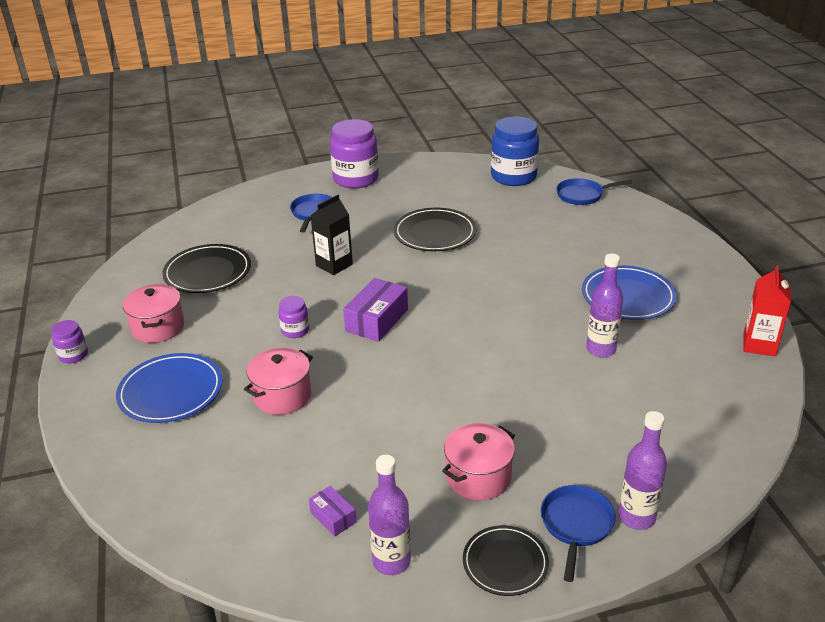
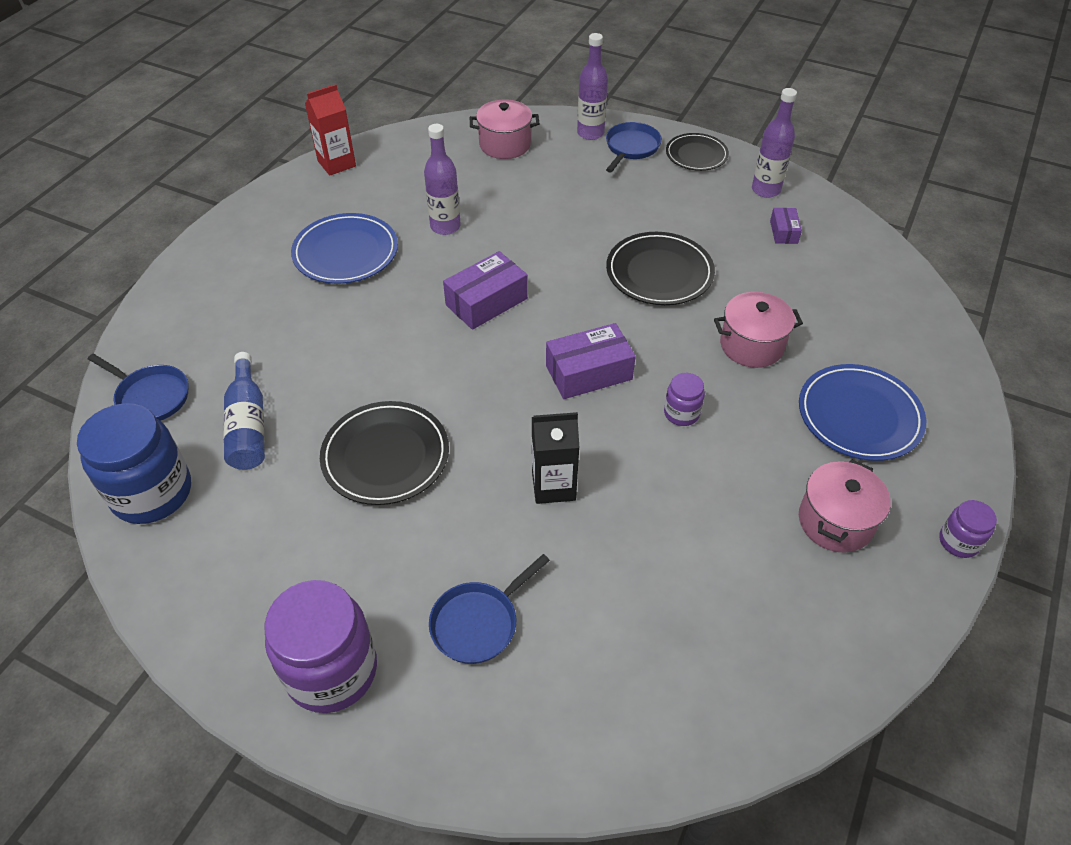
camera: 140 degrees left, 15 degrees up
(208, 272) = (719, 589): black plate -> black plate (659, 272)
(478, 477) = (658, 200): pink pot -> pink pot (505, 145)
(494, 321) = (486, 302): none -> purple box
(518, 210) = (248, 425): none -> blue bottle
(576, 525) = (631, 148): blue pan -> blue pan turned 150 degrees clockwise

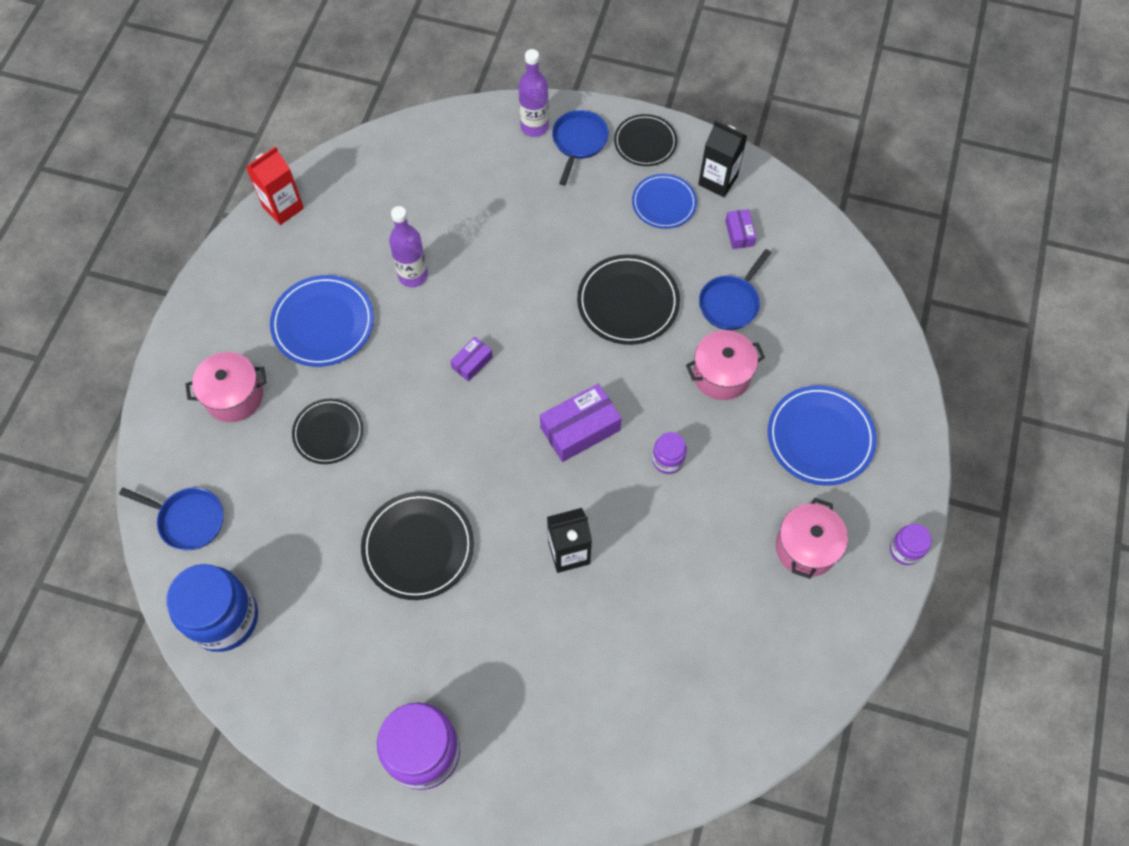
camera: 10 degrees left, 15 degrees up
(248, 425) = (287, 535): blue bottle -> none
(321, 341) = (328, 433): none -> black plate
(479, 622) = (531, 690): blue pan -> blue pan (731, 302)
(486, 302) = (472, 362): purple box -> purple box, size x0.54
(505, 145) = (450, 156): pink pot -> pink pot (234, 396)
(708, 201) = (664, 203): none -> blue plate
(765, 190) = (718, 180): purple bottle -> black carton

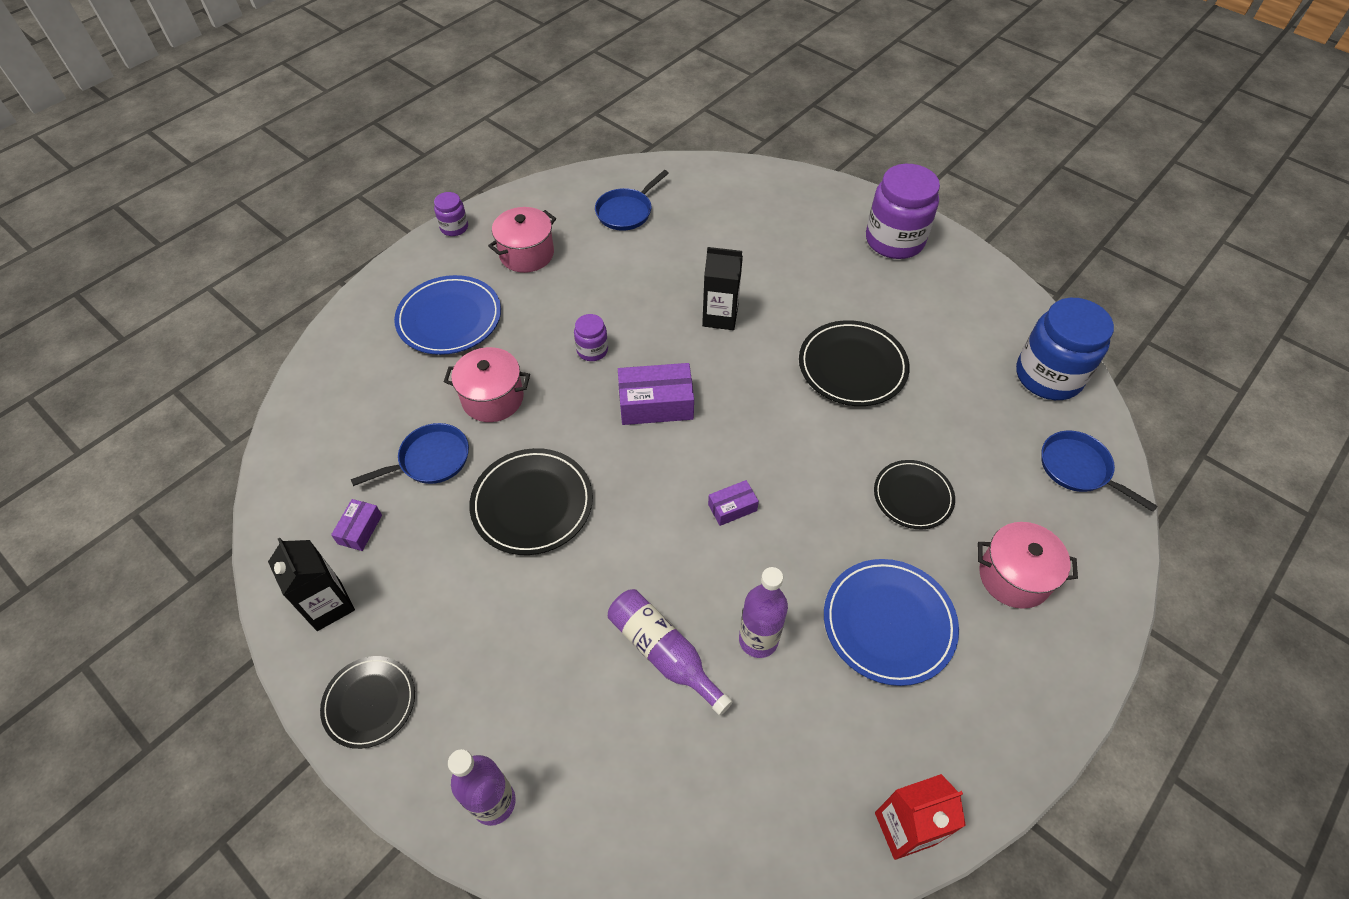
camera: 155 degrees left, 10 degrees down
(474, 242) = (663, 653): none -> purple bottle
(578, 142) = (451, 745): blue pan -> blue pan (626, 211)
(664, 203) = (411, 603): blue plate -> none

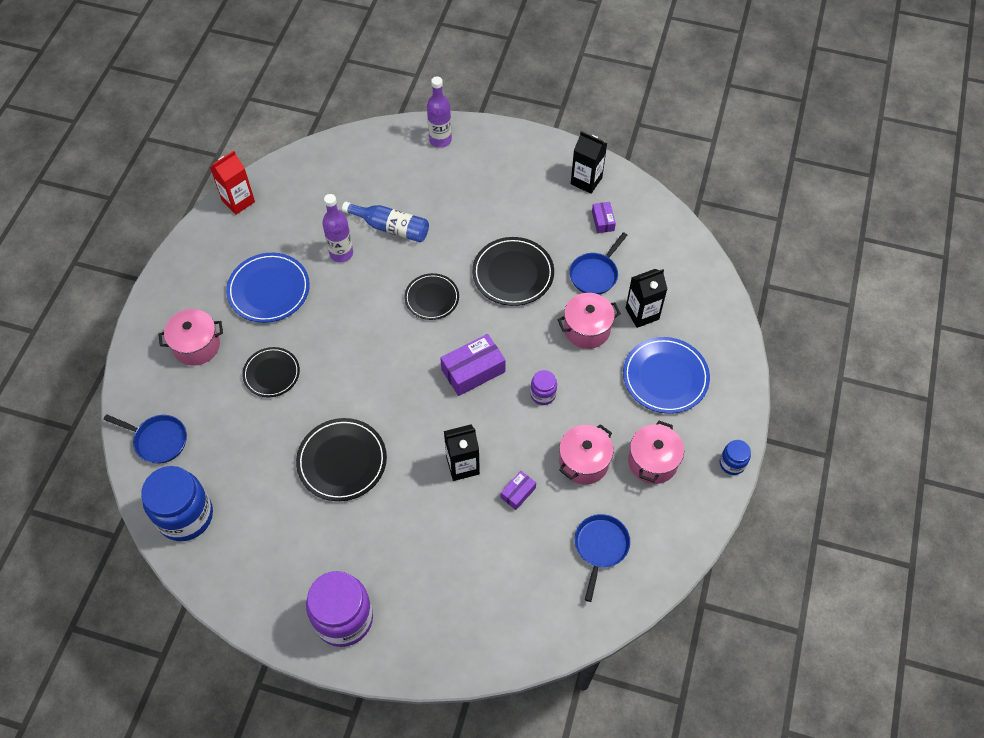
camera: 155 degrees right, 5 degrees up
(369, 703) = (528, 151): black plate -> black plate (432, 298)
(416, 391) = (642, 313): none -> black carton
(454, 227) = (732, 463): purple jar -> blue jar
(594, 276) = (583, 462): none -> pink pot
(663, 653) = (391, 228): purple bottle -> blue bottle
(732, 507) = (387, 320): purple box -> purple box (518, 493)

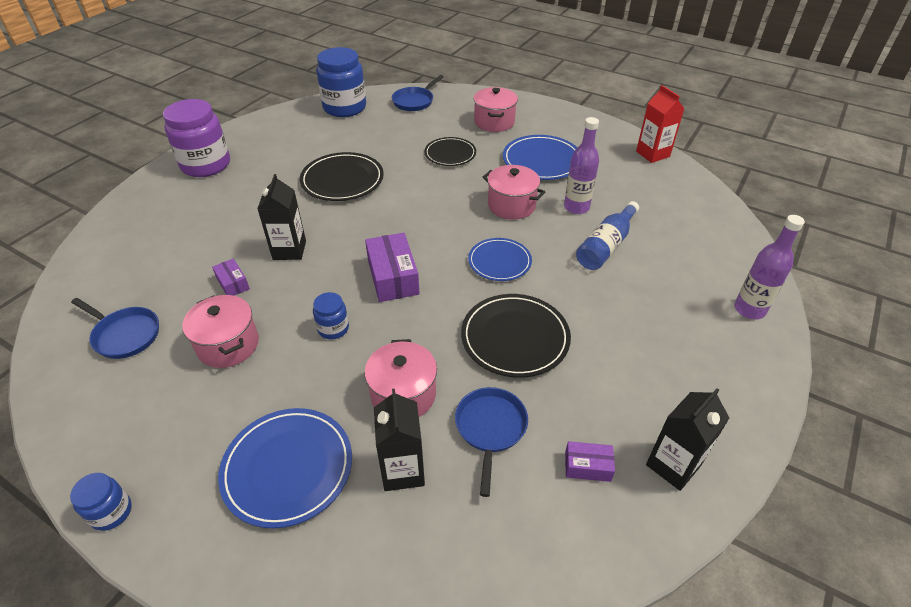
camera: 105 degrees right, 15 degrees down
(432, 298) = (499, 262): black plate -> blue plate
(543, 394) = (333, 328): purple jar -> blue jar
(595, 274) = (490, 429): blue pan -> blue pan turned 45 degrees clockwise
(652, 462) = (181, 414): pink pot -> pink pot (511, 205)

